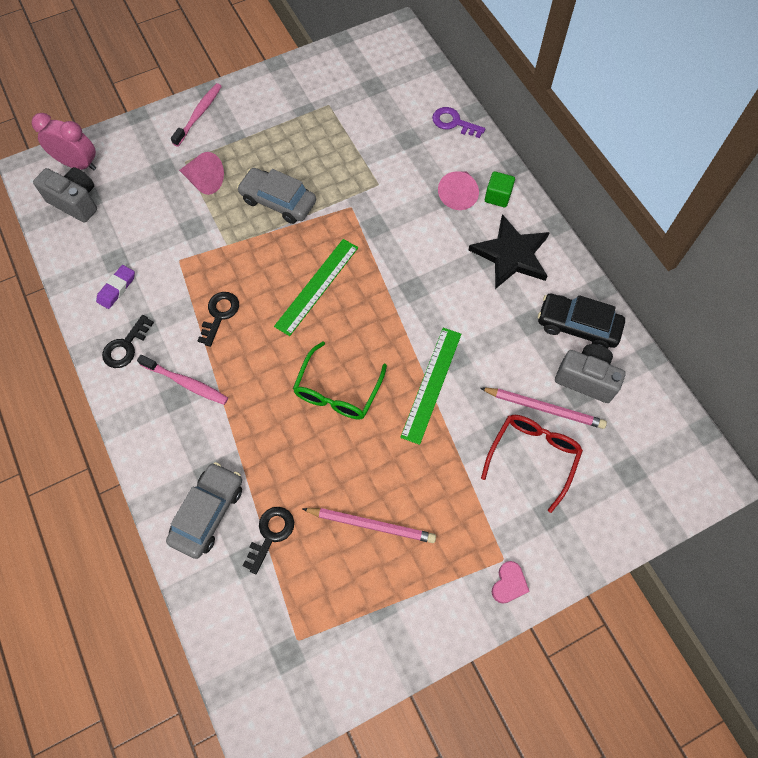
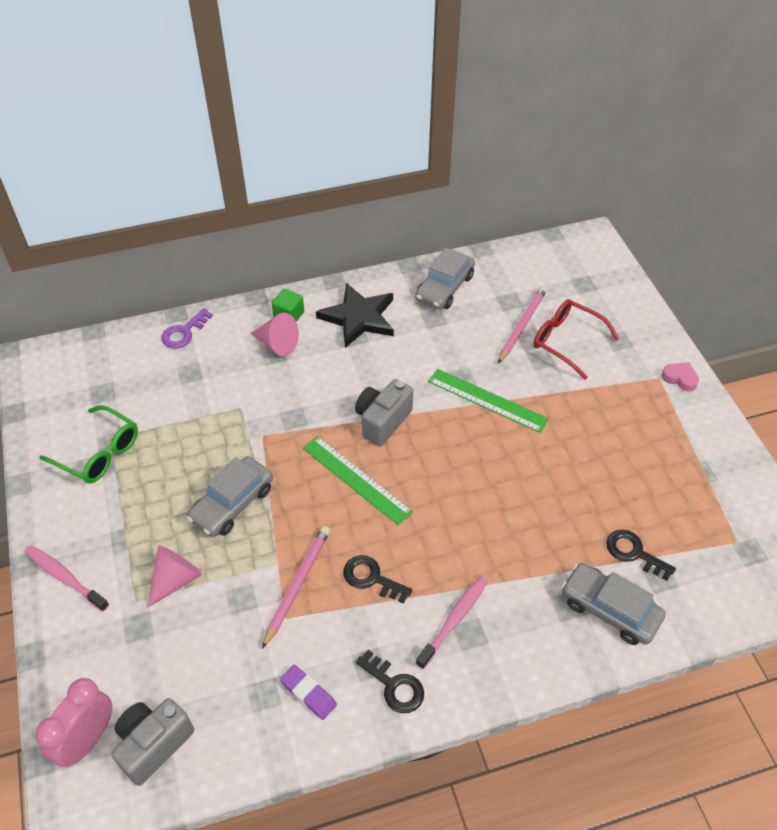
camera: 80 degrees left, 15 degrees down
(337, 391) = (484, 477): green glasses -> green glasses (99, 453)
(371, 525) = (626, 468): pink pencil -> pink pencil (297, 585)
(577, 326) = (444, 288): black car -> grey car
(586, 379) = (497, 293): grey camera -> grey camera (382, 421)

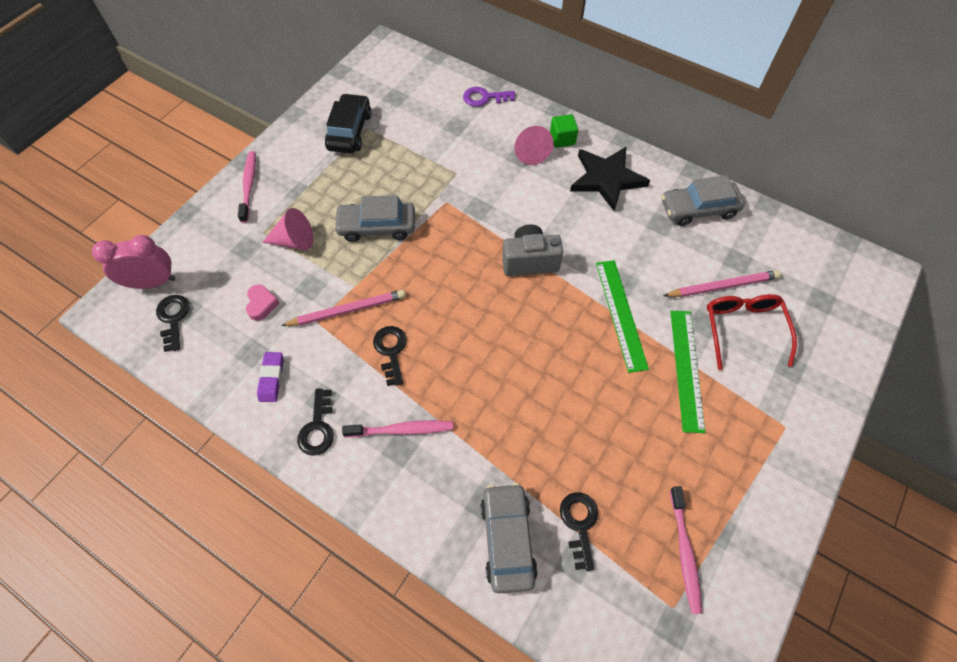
camera: 50 degrees right, 10 degrees up
(99, 453) = (349, 131): green glasses -> black car
(153, 744) = (173, 318): grey camera -> black key
(356, 479) = (463, 282): green ruler -> green ruler (686, 369)
(680, 378) = (804, 445): pink heart -> pink heart (262, 304)
(703, 504) = (684, 552): none -> pink toothbrush

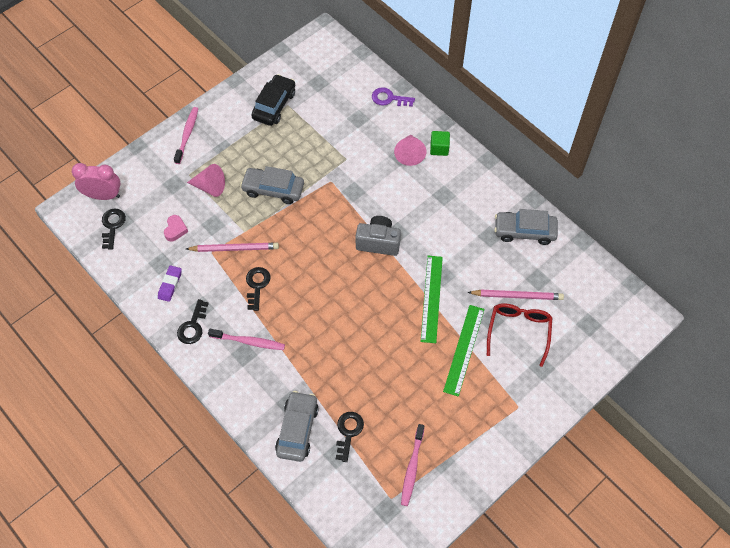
camera: 15 degrees right, 0 degrees up
(606, 179) = (462, 190): black star -> none

